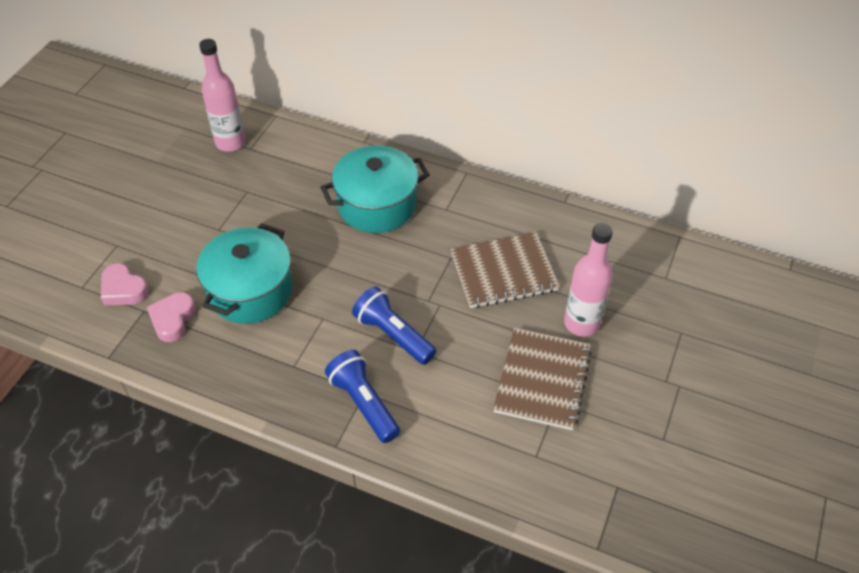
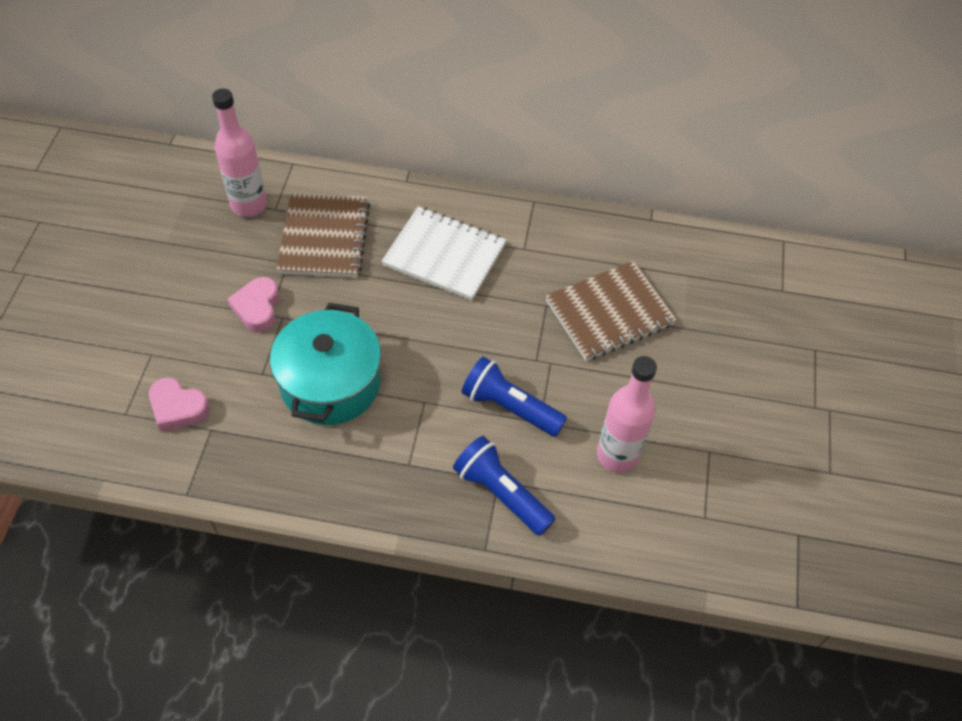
camera: 15 degrees left, 5 degrees up
(172, 319) = (249, 434): pink heart -> pink heart (257, 308)
(376, 205) = (444, 255): turquoise pot -> white notebook
(542, 380) = (687, 430): brown notebook -> brown notebook (324, 237)
(581, 323) = (709, 358): pink bottle -> pink bottle (617, 455)

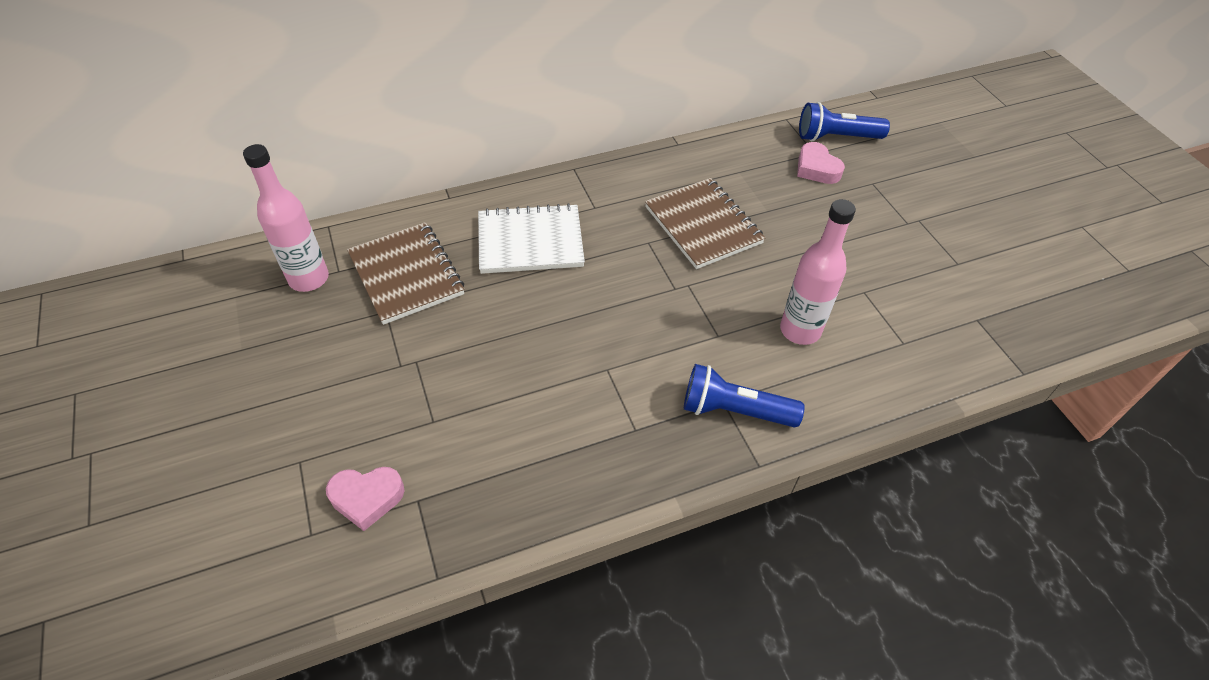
camera: 30 degrees left, 5 degrees down
(257, 308) = (384, 365): pink heart -> pink heart (816, 168)
(330, 383) = (508, 396): turquoise pot -> none
(510, 407) = (684, 336): blue flashlight -> blue flashlight (836, 137)
(609, 313) = (703, 225): brown notebook -> brown notebook turned 60 degrees counterclockwise

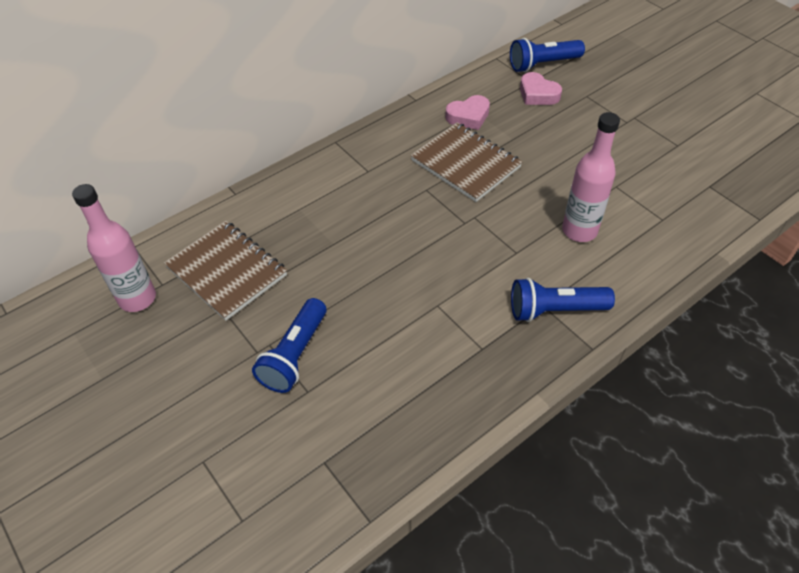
camera: 15 degrees left, 0 degrees up
(367, 498) = (278, 474): pink heart -> pink heart (468, 116)
(436, 380) = (295, 355): none -> blue flashlight
(530, 242) = (325, 214): white notebook -> none

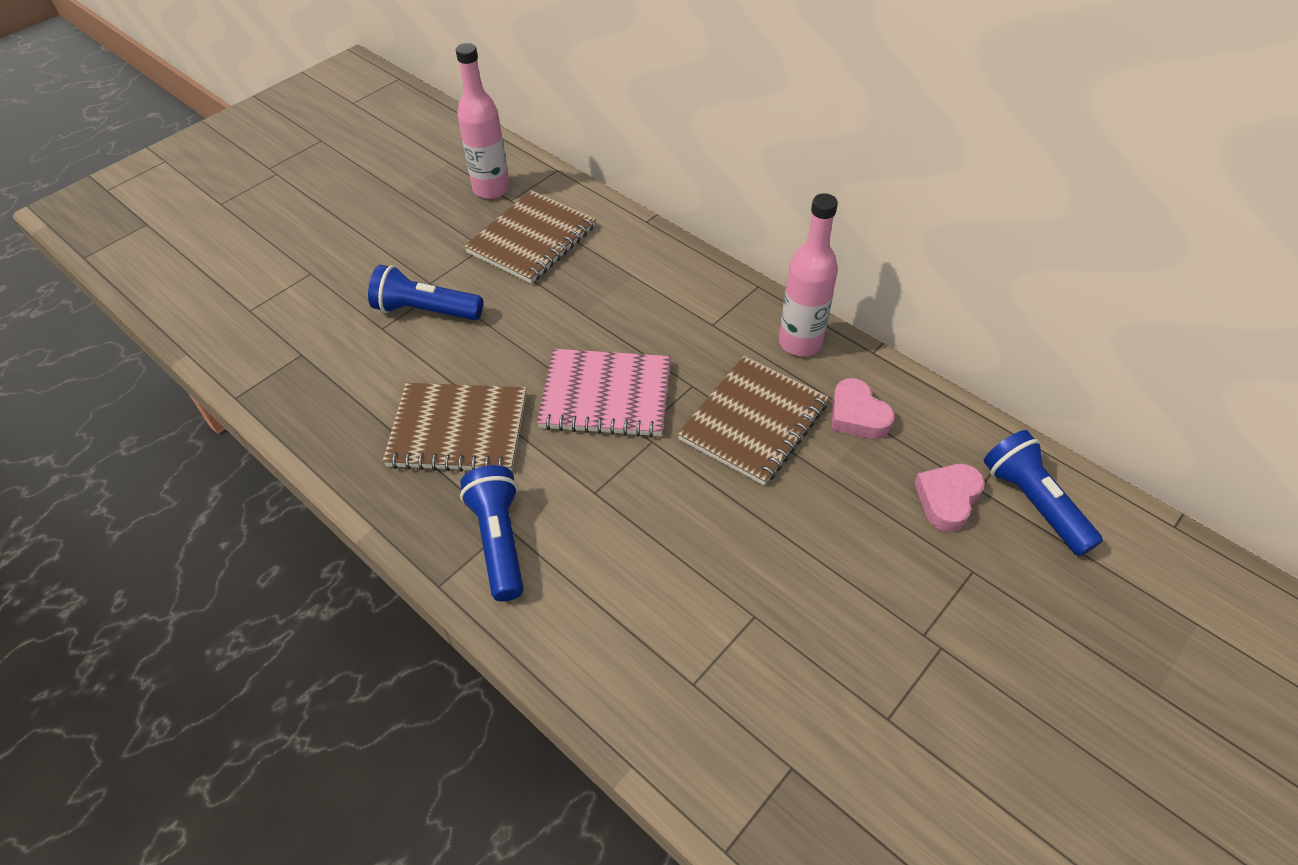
camera: 80 degrees right, 0 degrees up
(426, 237) = (606, 395): none -> pink notebook
(445, 333) = (458, 430): none -> brown notebook
(579, 230) = (647, 566): pink bottle -> pink bottle (800, 343)

